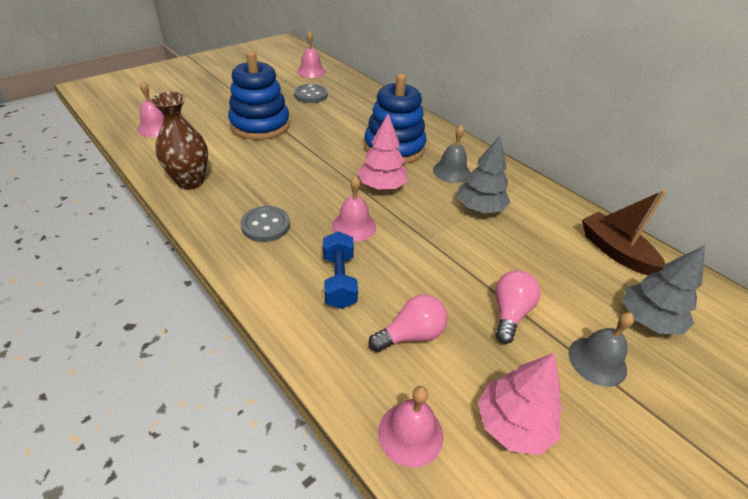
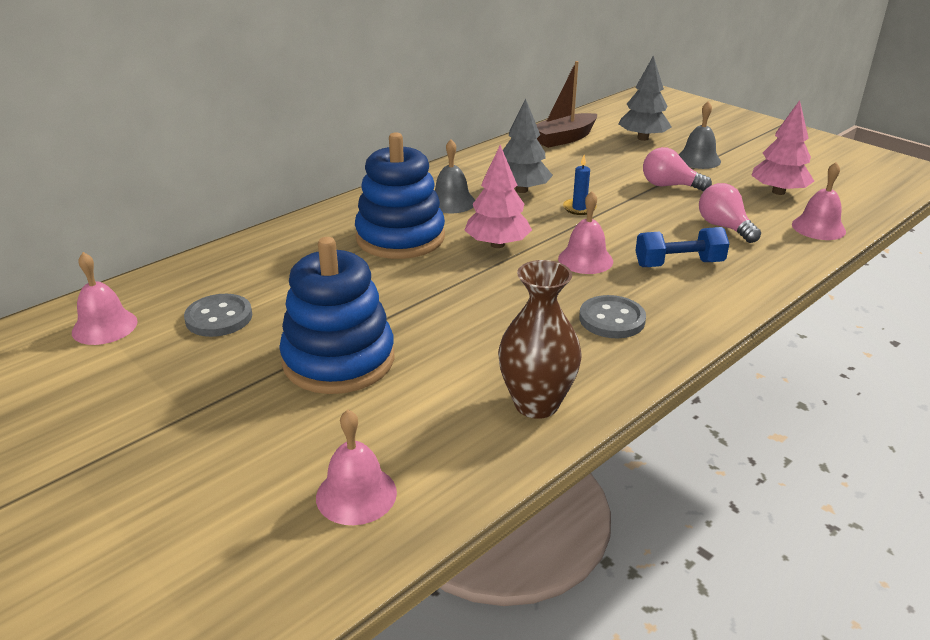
camera: 90 degrees left, 10 degrees down
(447, 237) = (579, 208): none -> blue candle

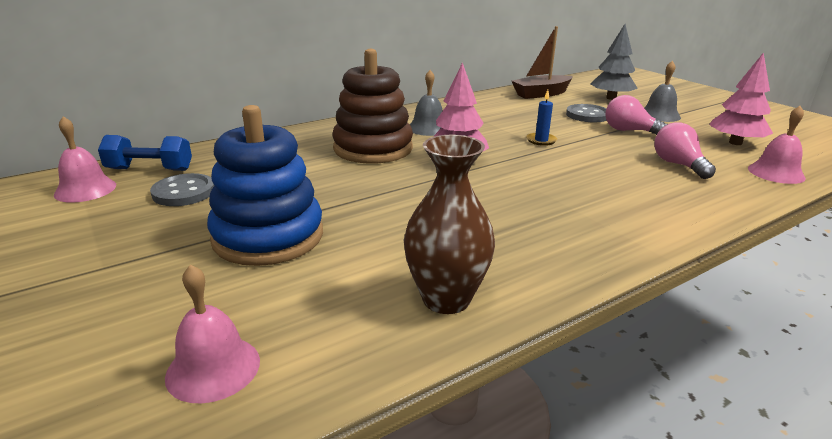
camera: 10 degrees right, 5 degrees down
(400, 237) = (373, 148): blue stacking toy -> brown stacking toy
(521, 190) = (493, 124): grey tree -> none
(585, 260) = (536, 178): pink bell -> none
(612, 319) = (549, 229): grey button -> grey button (587, 115)
(678, 264) = (628, 189): blue dumbbell -> blue dumbbell (150, 169)

